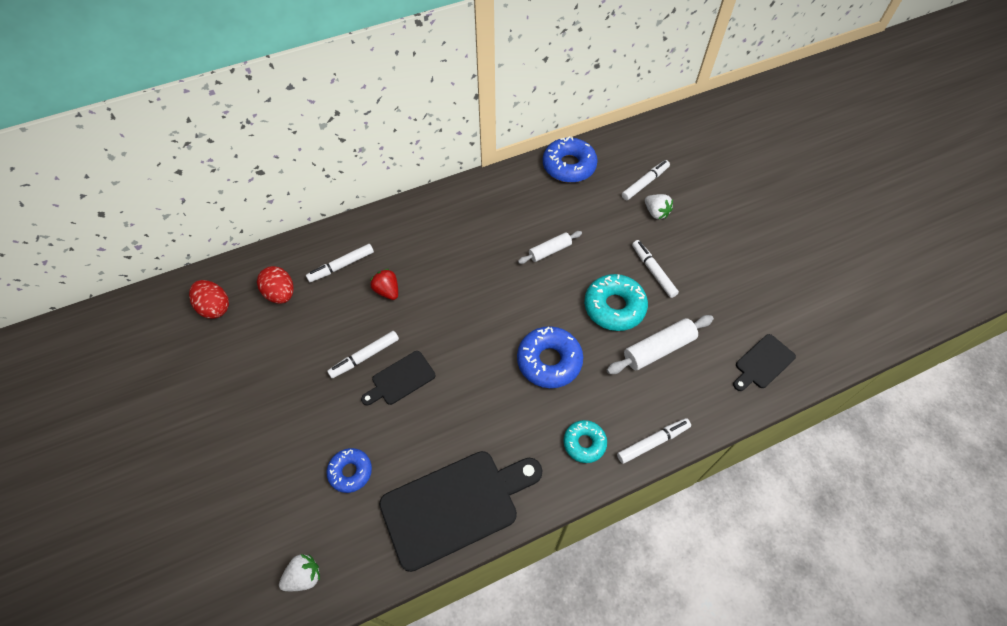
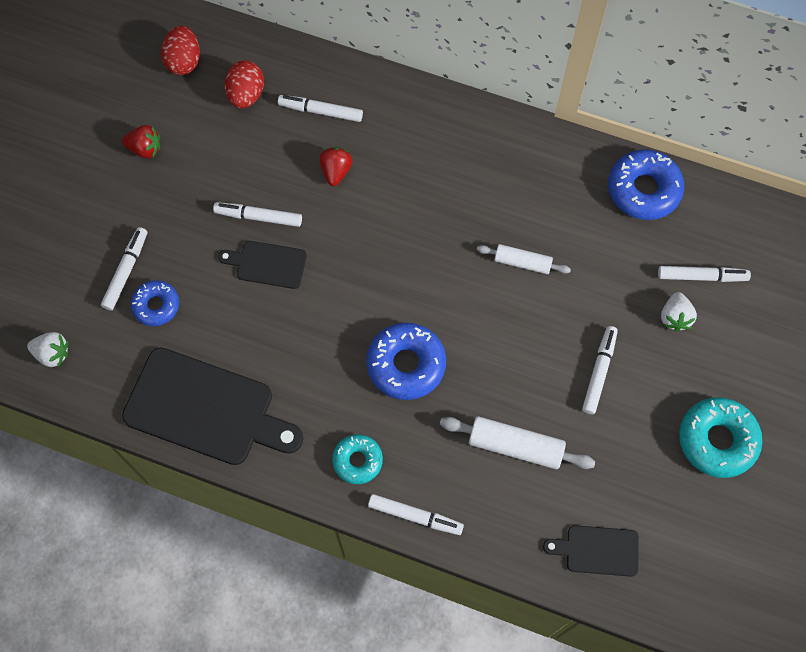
camera: 45 degrees right, 10 degrees up
(240, 380) = (145, 149): none -> red strawberry
(305, 469) = (126, 271): none -> white marker
(614, 307) = (520, 371): turquoise donut -> turquoise donut (717, 440)

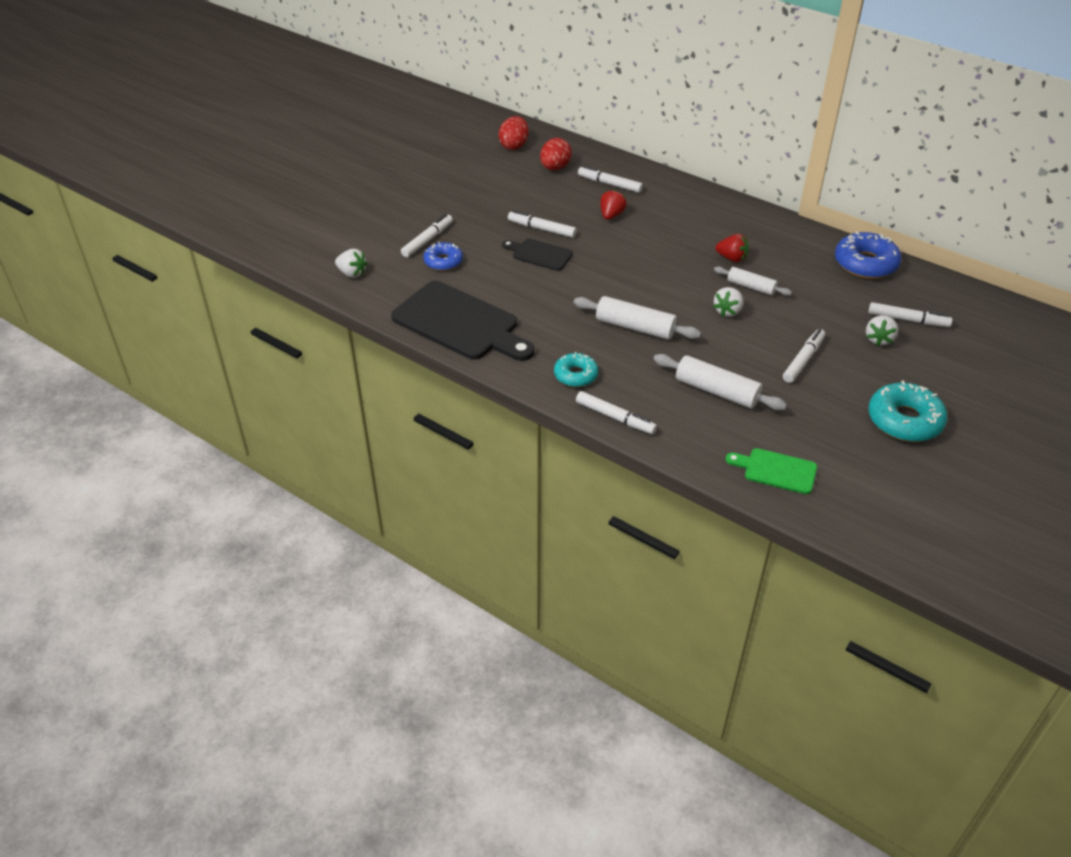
camera: 15 degrees right, 25 degrees down
(145, 149) = (468, 182): red strawberry -> red strawberry (732, 258)
(406, 364) = (635, 327): blue donut -> white rolling pin
(504, 311) = (728, 311): none -> white strawberry
(597, 550) = (776, 470): black cutting board -> green cutting board

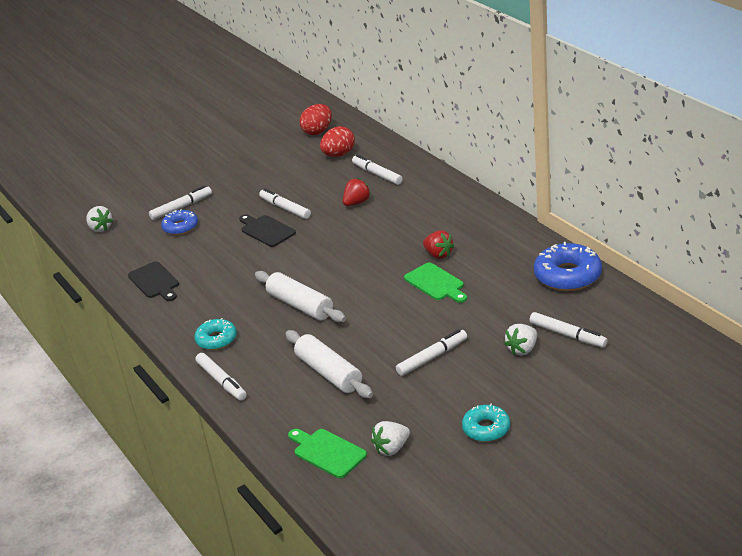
camera: 25 degrees right, 10 degrees down
(460, 323) = (155, 282): black cutting board -> black cutting board, size x0.51
(728, 311) = (396, 303): white strawberry -> white strawberry (391, 448)
(751, 287) = (436, 283): white rolling pin -> green cutting board
(904, 420) = (486, 429): turquoise donut -> turquoise donut, size x0.62

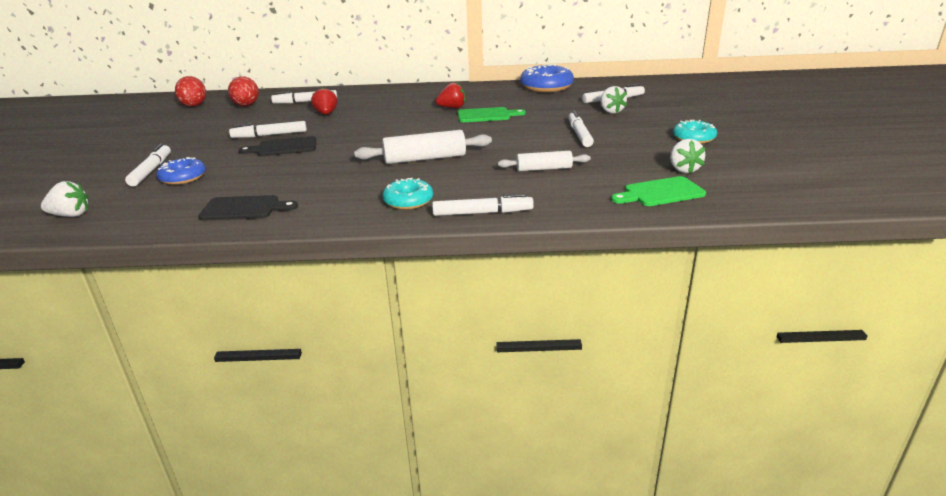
camera: 60 degrees left, 5 degrees down
(329, 373) = (544, 169): white rolling pin -> white rolling pin, size x0.64

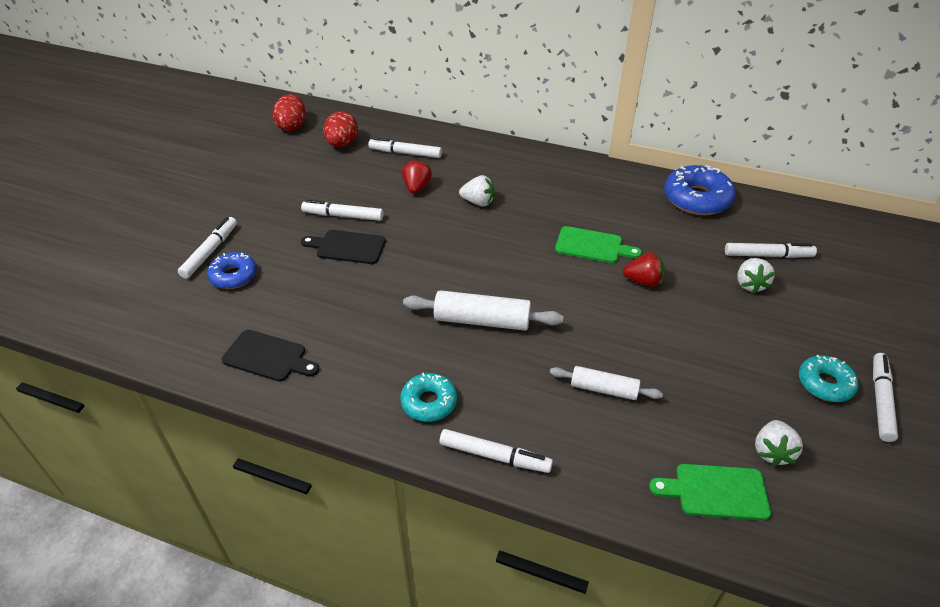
camera: 20 degrees right, 15 degrees up
(71, 215) = (118, 312): white strawberry -> white strawberry (478, 202)
(452, 108) = (560, 216): red strawberry -> red strawberry (643, 281)
(579, 134) = (683, 326): white marker -> white marker (880, 400)

